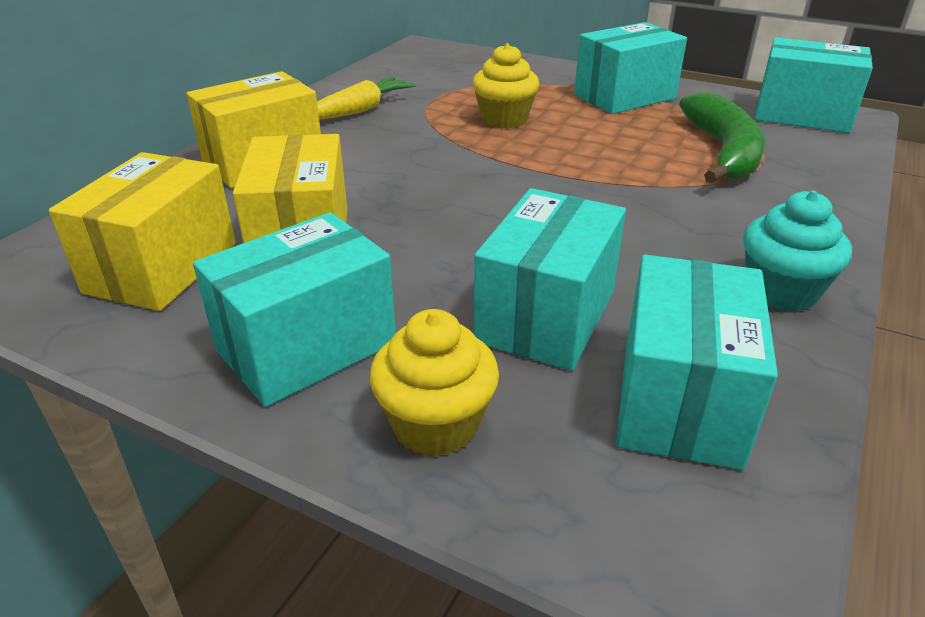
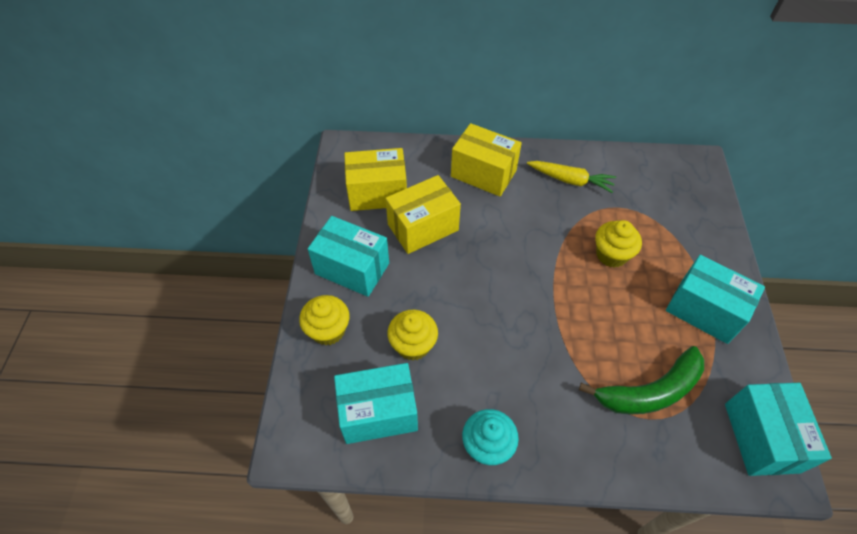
camera: 65 degrees right, 20 degrees up
(546, 316) = (413, 345): turquoise box -> yellow cupcake

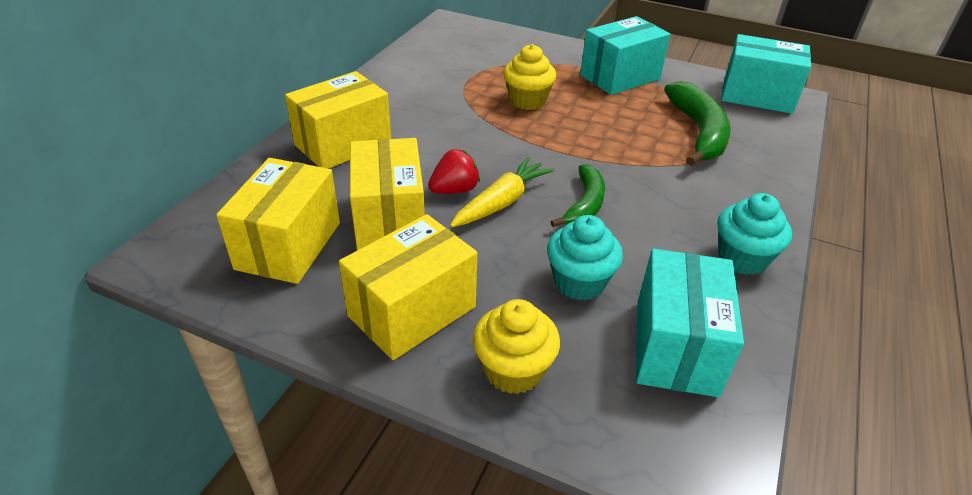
camera: 70 degrees left, 15 degrees down
(352, 268) = (412, 311): turquoise box -> yellow box
(413, 345) = (579, 282): yellow cupcake -> turquoise cupcake
(469, 249) = (454, 190): none -> red strawberry
(496, 328) = (584, 204): none -> green banana
(570, 180) = (409, 92): yellow carrot -> yellow carrot (502, 202)

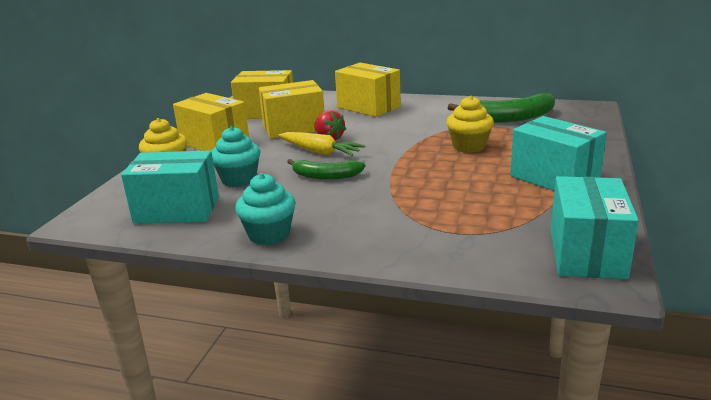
camera: 85 degrees right, 15 degrees down
(698, 132) = (466, 217): green banana -> green banana (508, 118)

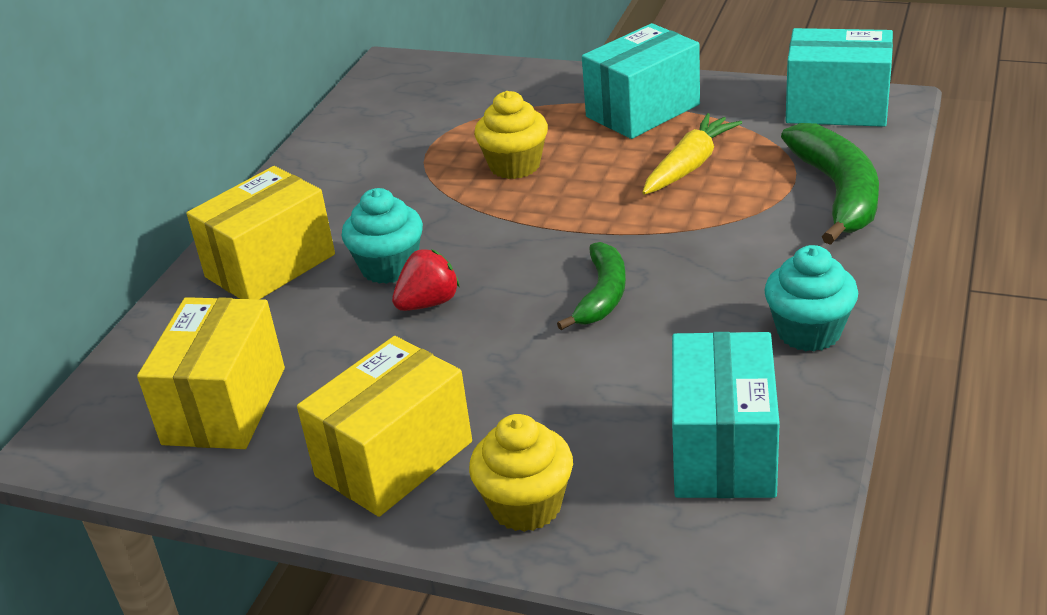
camera: 85 degrees left, 10 degrees up
(239, 179) = (600, 393): turquoise cupcake -> turquoise cupcake (389, 267)
(294, 128) = (348, 353): yellow box -> none
(320, 152) = (492, 309): yellow carrot -> yellow carrot (689, 165)
(508, 118) = (407, 129): green banana -> green banana (838, 193)

